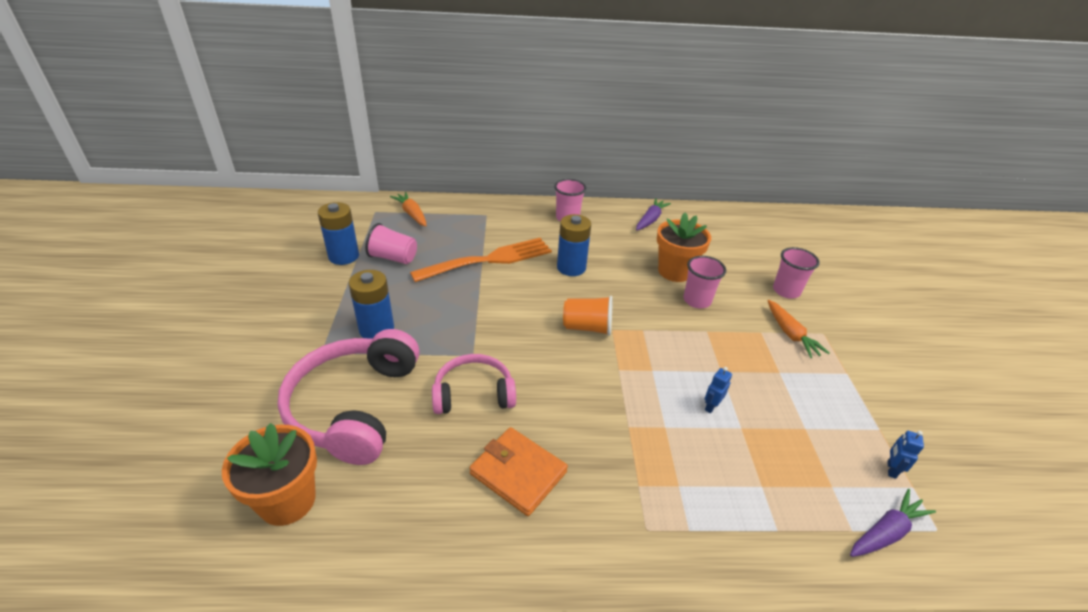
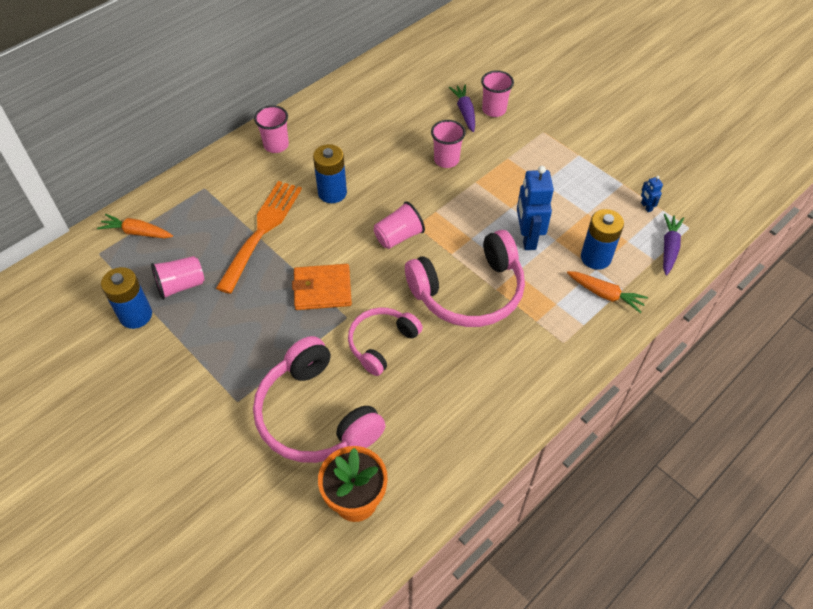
camera: 40 degrees left, 15 degrees up
(376, 329) = (253, 352): blue battery -> blue battery (595, 257)
(518, 473) = (466, 369): orange wallet -> orange wallet (322, 289)
(587, 327) = (398, 236): orange cup -> pink cup
(599, 410) = (469, 292): none -> pink headphones
(650, 220) = (342, 103): purple carrot -> purple carrot (465, 112)
(675, 271) = (408, 143): orange flower pot -> none
(711, 406) = (527, 238): blue robot -> blue robot, size x2.21
(790, 334) = (525, 146): orange carrot -> orange carrot (605, 294)

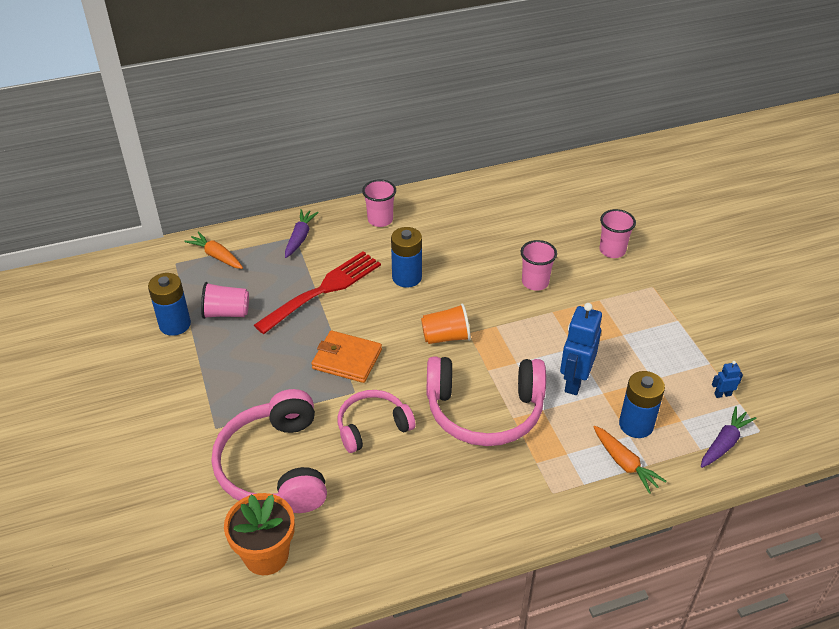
camera: 25 degrees right, 10 degrees down
(262, 230) = (323, 290): orange fork -> red fork
(398, 236) = (446, 337): pink cup -> orange cup
(465, 112) = (580, 244): purple carrot -> purple carrot (300, 238)
(646, 207) = (722, 394): blue robot -> blue robot turned 75 degrees clockwise

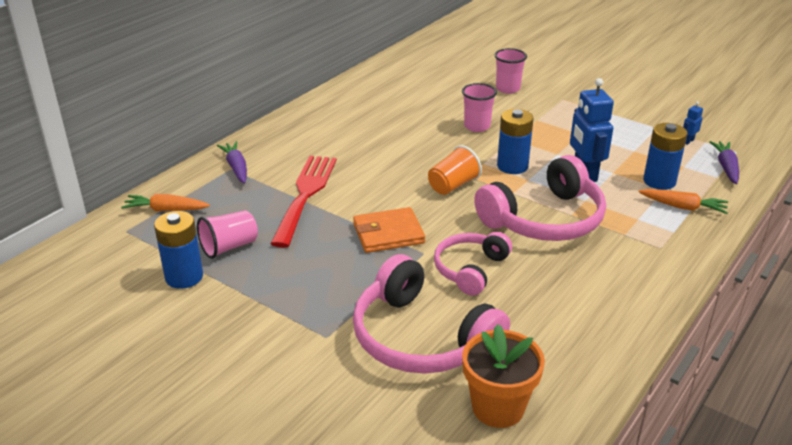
camera: 35 degrees left, 10 degrees down
(380, 220) = (297, 131): pink cup -> none
(407, 277) = (370, 160): blue battery -> blue battery (512, 166)

